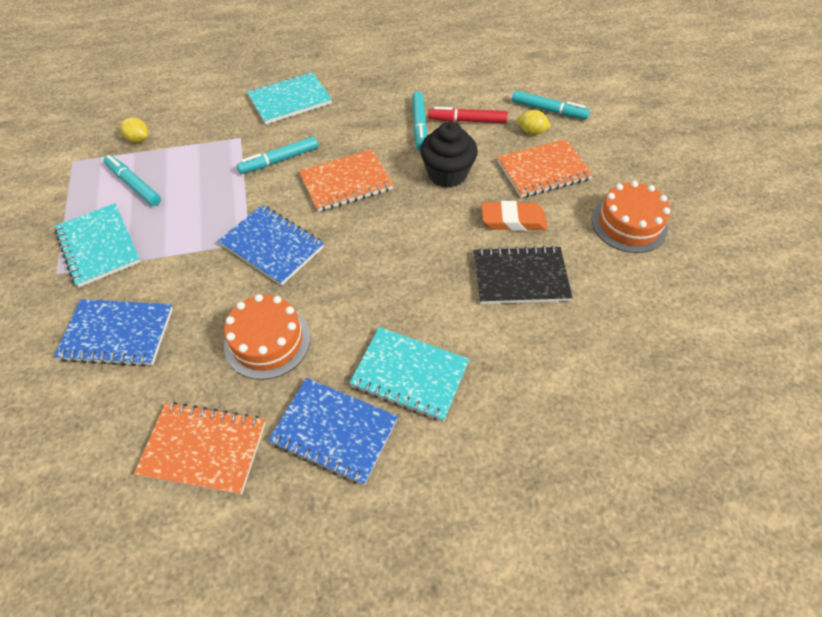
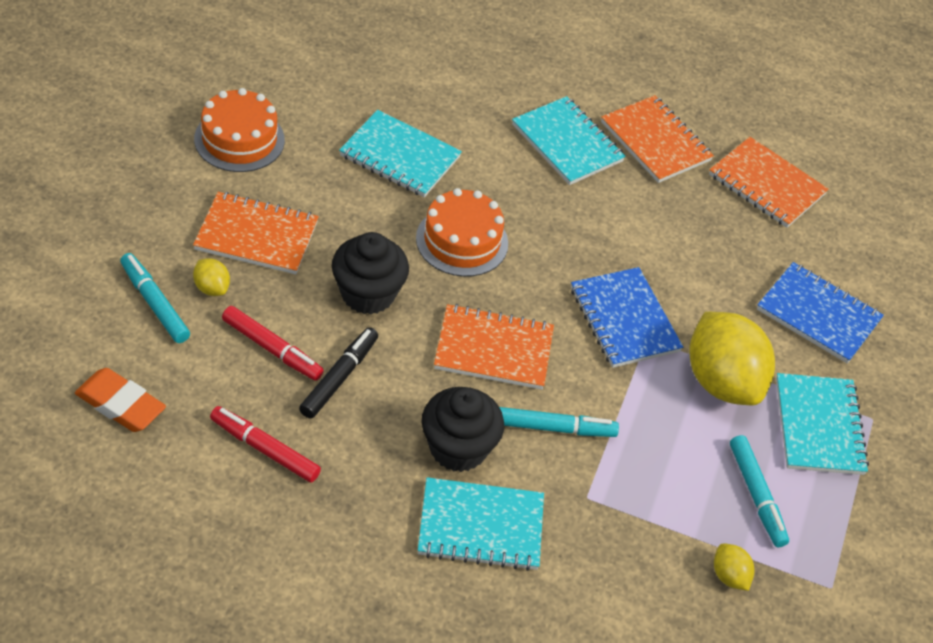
camera: 155 degrees left, 5 degrees down
(181, 241) = (722, 381): none -> yellow lemon
(267, 341) = (676, 233): orange cake -> orange cake (462, 241)
(327, 125) = (458, 448): none -> black cupcake
(334, 431) = (655, 142): blue notebook -> orange notebook
(419, 125) = (339, 378): turquoise marker -> black marker
(423, 81) = (265, 449): none -> red marker
(513, 220) = (350, 206): orange eraser -> orange eraser (120, 405)
(520, 277) = (400, 156): black notebook -> turquoise notebook

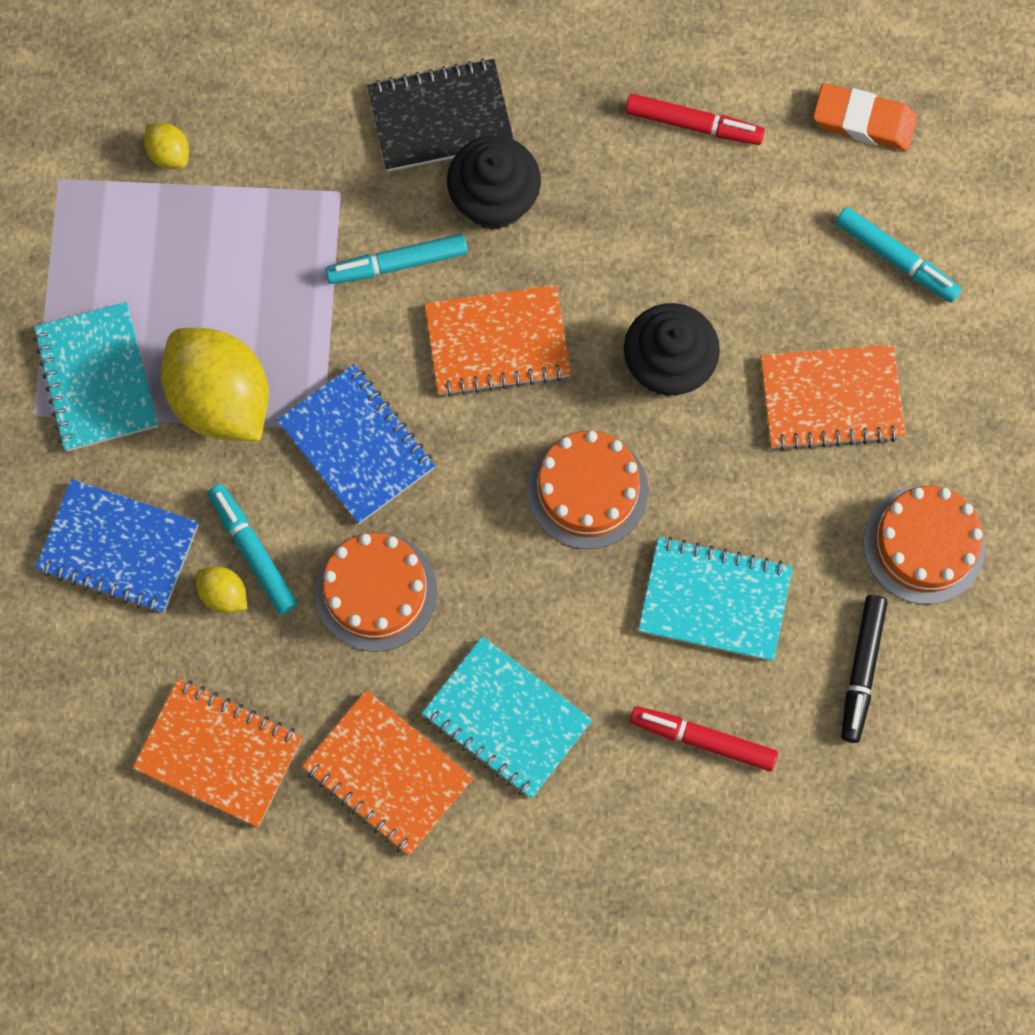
camera: 170 degrees right, 25 degrees up
(211, 288) = (845, 304): yellow lemon -> yellow lemon (224, 594)
(272, 349) = (741, 248): red marker -> red marker (702, 739)
(339, 378) = (653, 239): black marker -> black marker (861, 670)
(480, 526) = (440, 118): turquoise notebook -> black notebook
(635, 233) = (376, 591): none -> orange cake
(756, 495) = (156, 260): turquoise marker -> turquoise marker (253, 551)

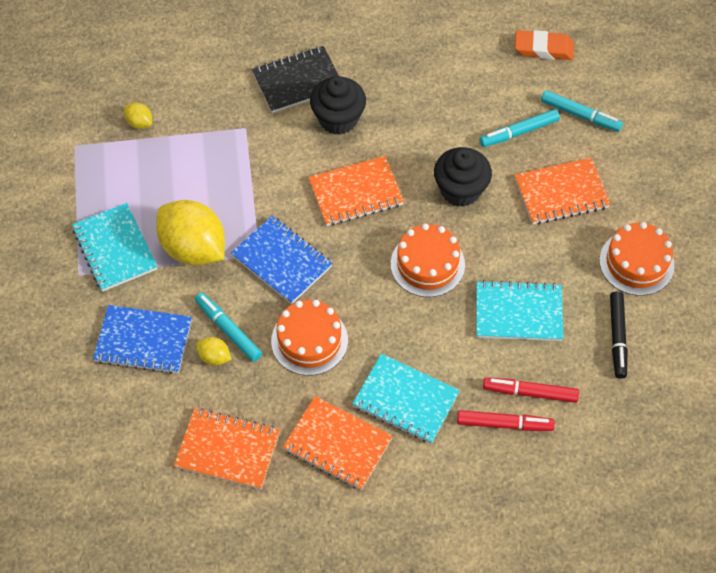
camera: 10 degrees left, 15 degrees down
(397, 263) = (287, 160): turquoise marker -> turquoise marker (519, 132)
(693, 124) = (446, 64): red marker -> red marker (504, 424)

